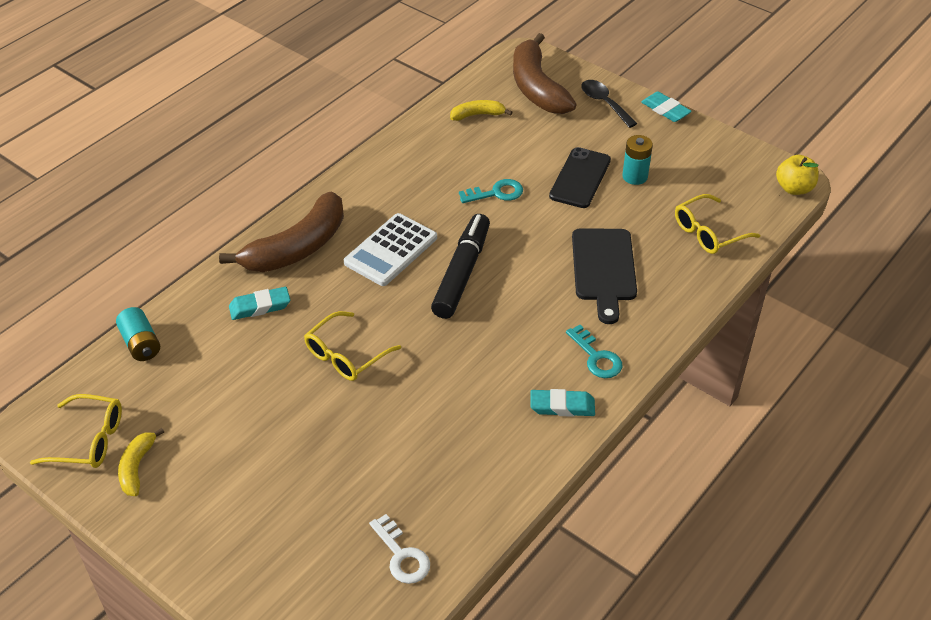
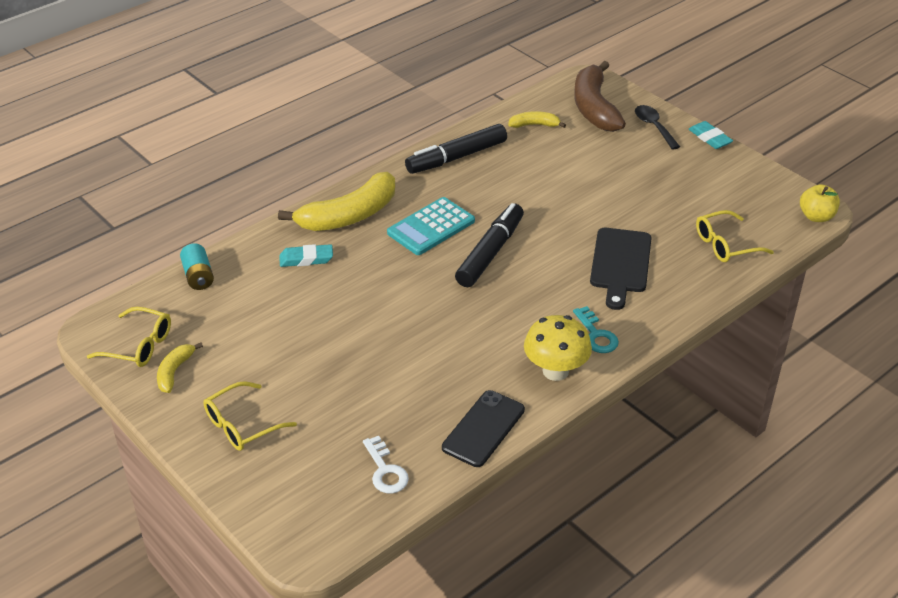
camera: 10 degrees right, 5 degrees down
(297, 247) = (349, 215): brown banana -> yellow banana
(346, 355) = (372, 306): yellow glasses -> yellow glasses (242, 425)
(391, 250) = (431, 227): white calculator -> turquoise calculator
(402, 163) = (457, 157): none -> black marker
(496, 193) = (536, 191): turquoise key -> none
(562, 406) = (555, 371): turquoise eraser -> yellow mushroom
(580, 178) = (616, 187): black phone -> black phone (483, 428)
(635, 176) = (667, 191): turquoise battery -> none

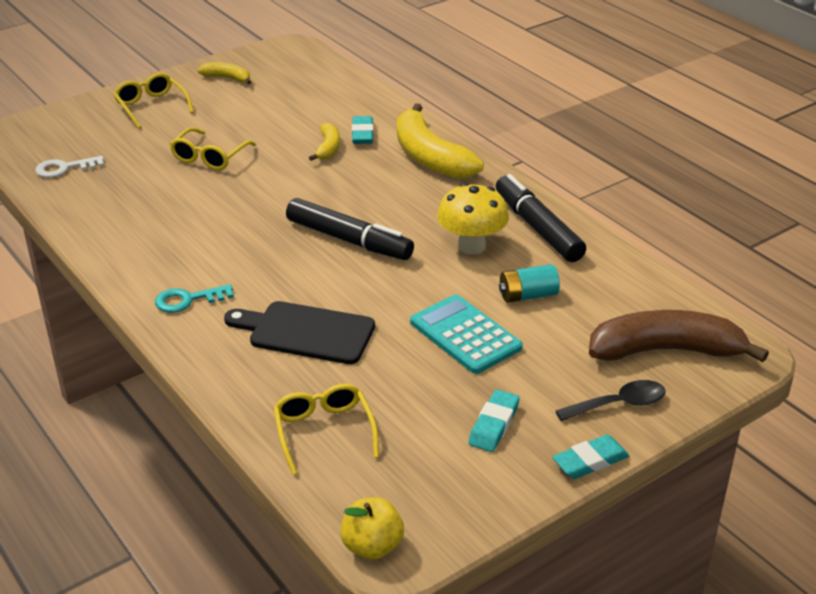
camera: 95 degrees right, 5 degrees down
(139, 346) = (265, 63): yellow glasses -> yellow glasses (210, 157)
(198, 276) = (349, 84): turquoise battery -> turquoise battery (528, 295)
(431, 227) = (402, 204): turquoise calculator -> turquoise calculator (465, 335)
(483, 428) = (86, 219): black phone -> none
(534, 125) = (614, 292): yellow banana -> yellow banana (328, 148)
(555, 371) = (144, 267): yellow mushroom -> yellow mushroom (471, 246)
(691, 174) = (493, 425): none -> turquoise eraser

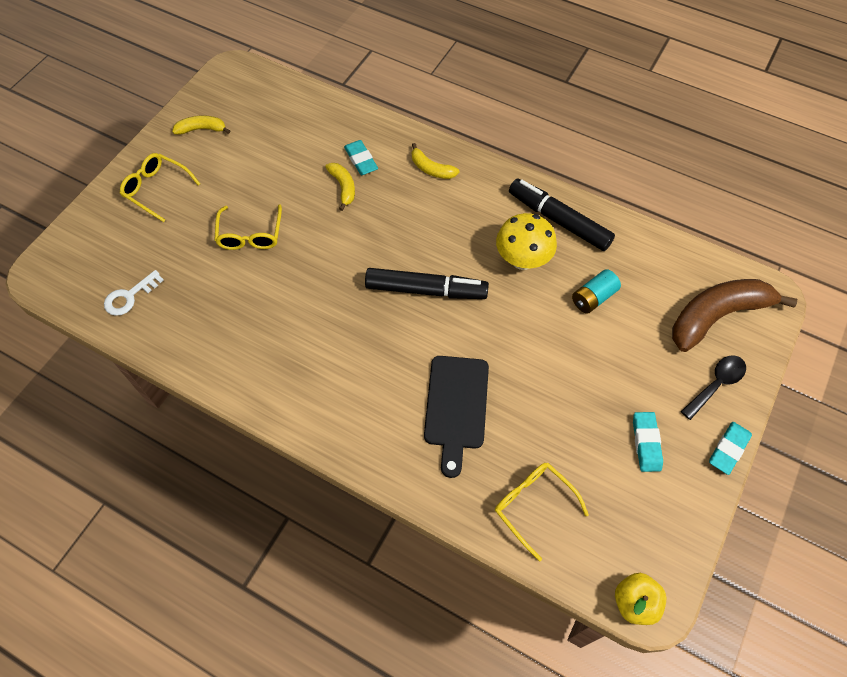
camera: 25 degrees left, 25 degrees up
(187, 300) = (341, 411): turquoise key -> none
(306, 332) = (456, 407): black cutting board -> black cutting board turned 75 degrees counterclockwise
(430, 157) = (431, 169): yellow banana -> yellow banana, size x0.49
(465, 335) = (573, 359): turquoise calculator -> none

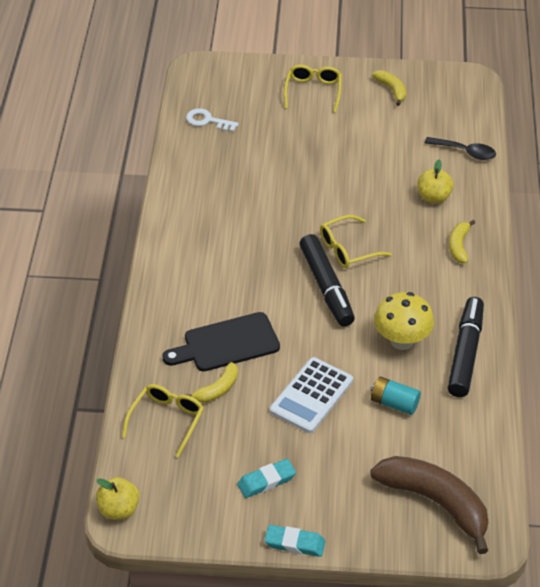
camera: 65 degrees right, 15 degrees down
(250, 235) = (307, 161): yellow glasses -> yellow glasses (348, 249)
(343, 187) = (395, 197): yellow banana -> yellow banana (217, 389)
(361, 160) = (433, 197): turquoise eraser -> yellow apple
(556, 360) = (311, 396): none -> white calculator
(716, 384) = (357, 519): black spoon -> black spoon (465, 152)

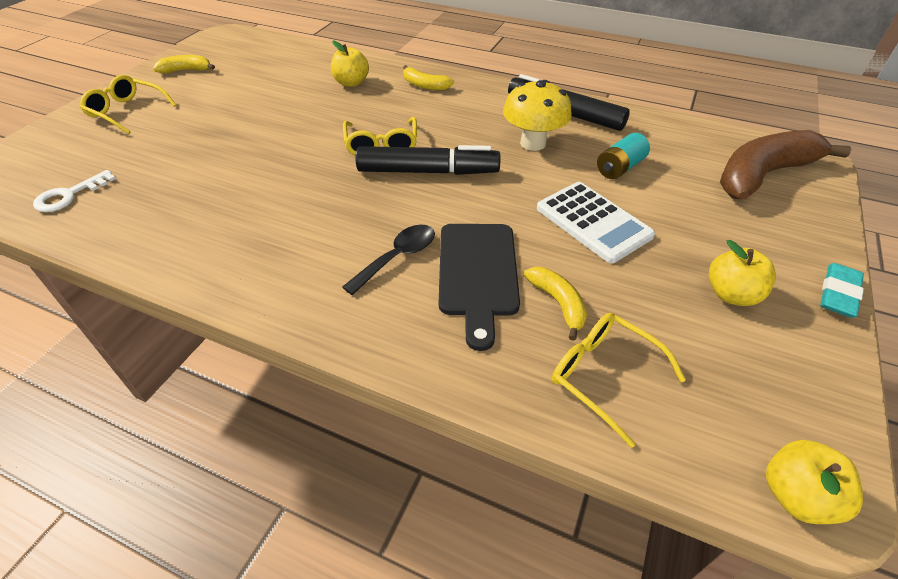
camera: 70 degrees left, 0 degrees up
(266, 481) = (731, 294): turquoise eraser -> yellow apple
(465, 152) = (309, 56): black spoon -> black spoon (397, 258)

